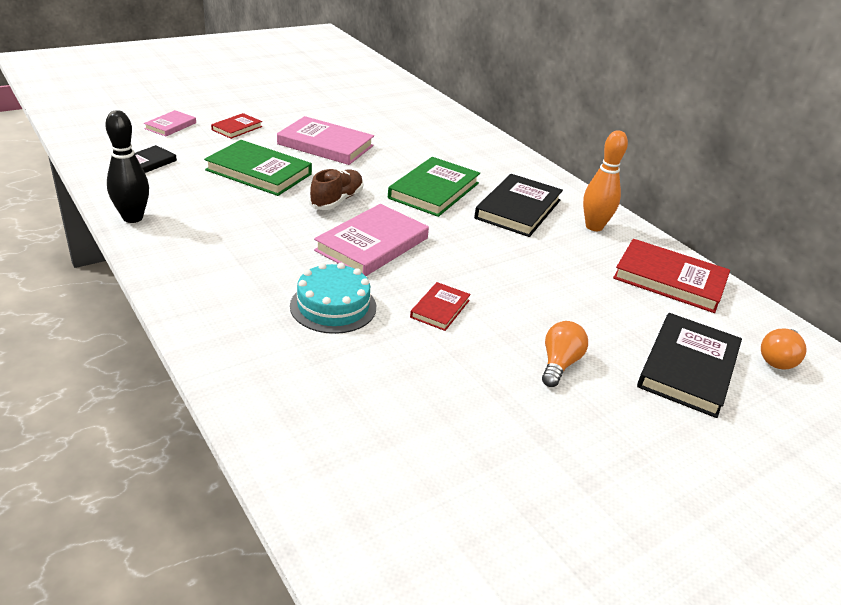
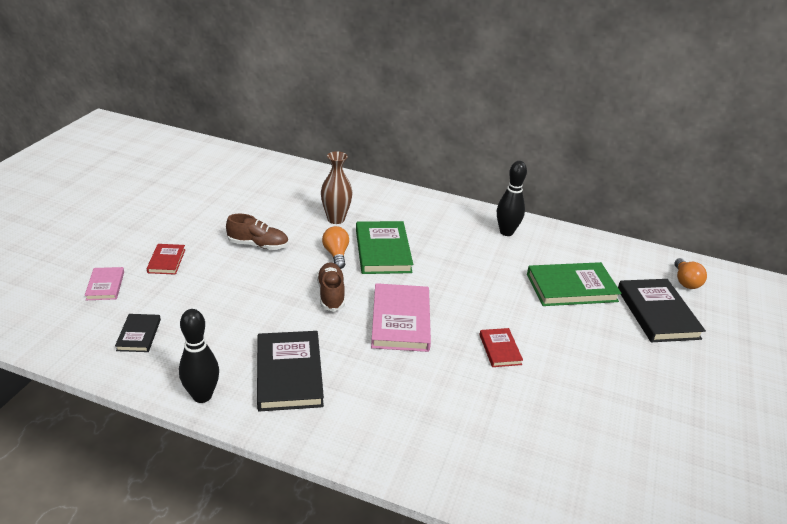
camera: 35 degrees left, 0 degrees up
(259, 172) = (242, 297): green book -> green book (571, 287)
(325, 145) = (258, 245): pink book -> brown shoe
(333, 306) = (439, 387): turquoise cake -> none
(423, 153) = (336, 219): none -> brown vase
(518, 209) = (450, 240): black book -> black book (289, 373)
(559, 364) = (601, 350): orange light bulb -> orange light bulb (336, 254)
(594, 227) = (506, 232): orange bowling pin -> black bowling pin
(669, 279) = (585, 253): red book -> none

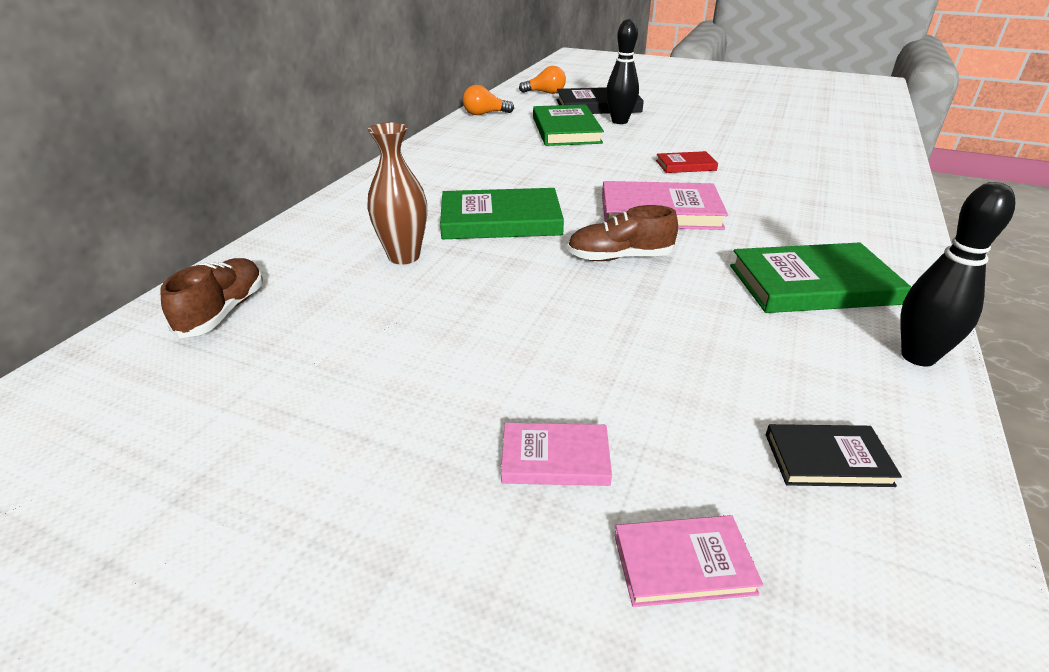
camera: 85 degrees left, 0 degrees up
(166, 261) = (555, 458): red book -> pink book
(258, 245) = (485, 332): brown shoe -> brown shoe (223, 312)
(289, 373) = (813, 285): black book -> green book
(336, 254) = (513, 255): orange light bulb -> orange light bulb (484, 114)
(506, 232) = (456, 149): black bowling pin -> black bowling pin (619, 121)

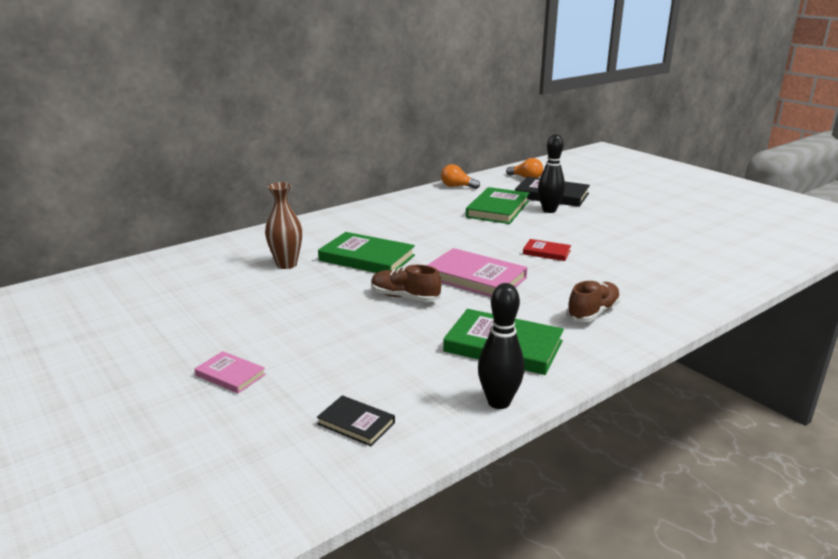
camera: 30 degrees right, 10 degrees down
(223, 312) = (172, 268): brown shoe -> brown shoe (593, 313)
(683, 563) = (225, 430): pink book -> none

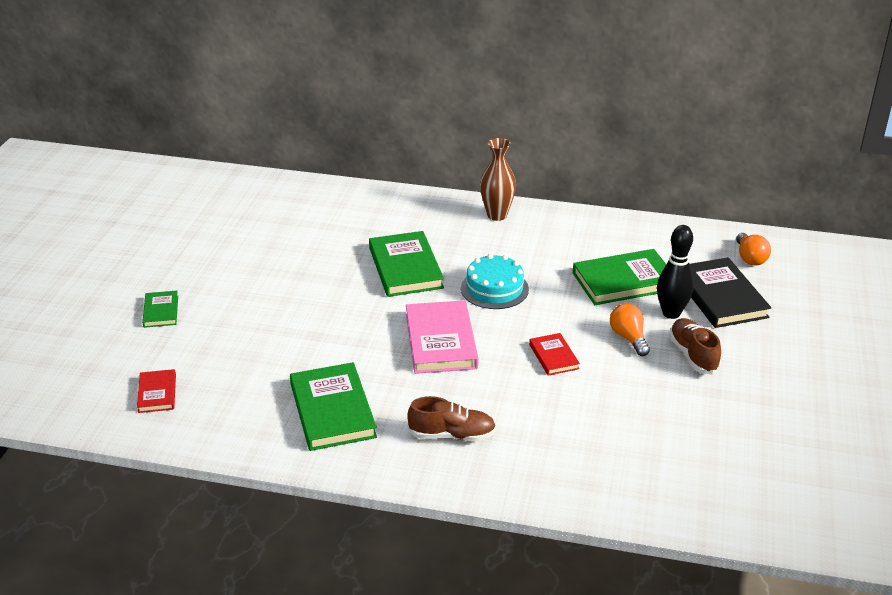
camera: 50 degrees right, 10 degrees up
(230, 375) = (161, 311): pink book -> green book
(286, 264) = (343, 238): brown vase -> brown vase (497, 215)
(356, 423) = (157, 393): black book -> red book
(405, 297) = (357, 323): brown shoe -> brown shoe (693, 355)
(443, 242) = (494, 288): none -> turquoise cake
(457, 186) = (649, 229): orange light bulb -> orange light bulb (628, 338)
(499, 402) = (246, 444): black bowling pin -> none

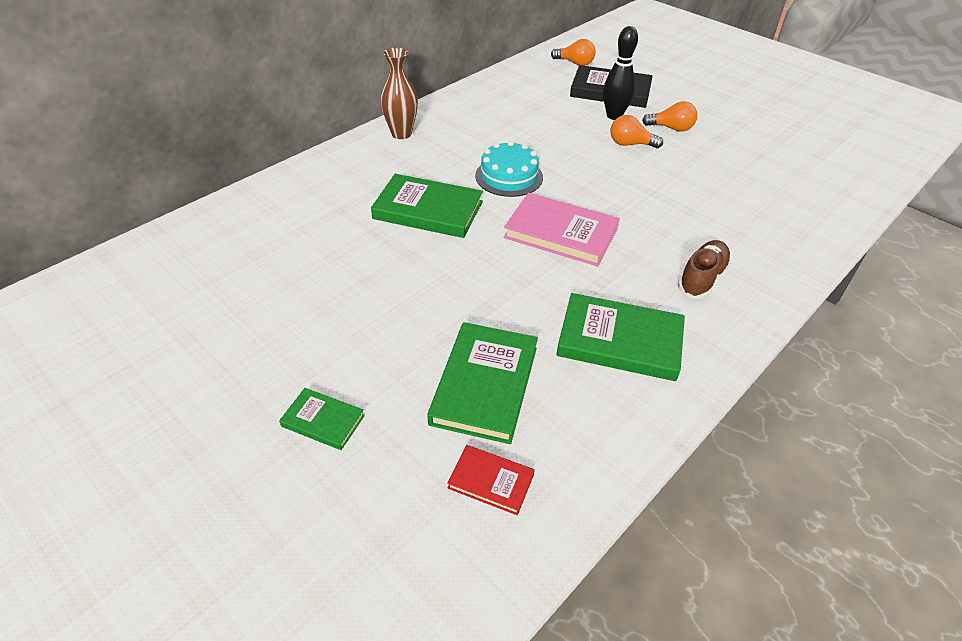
camera: 60 degrees left, 10 degrees up
(553, 356) = (628, 185): red book -> none
(624, 281) = (556, 117): green book -> green book (484, 385)
(693, 355) = (671, 128): brown shoe -> orange light bulb

